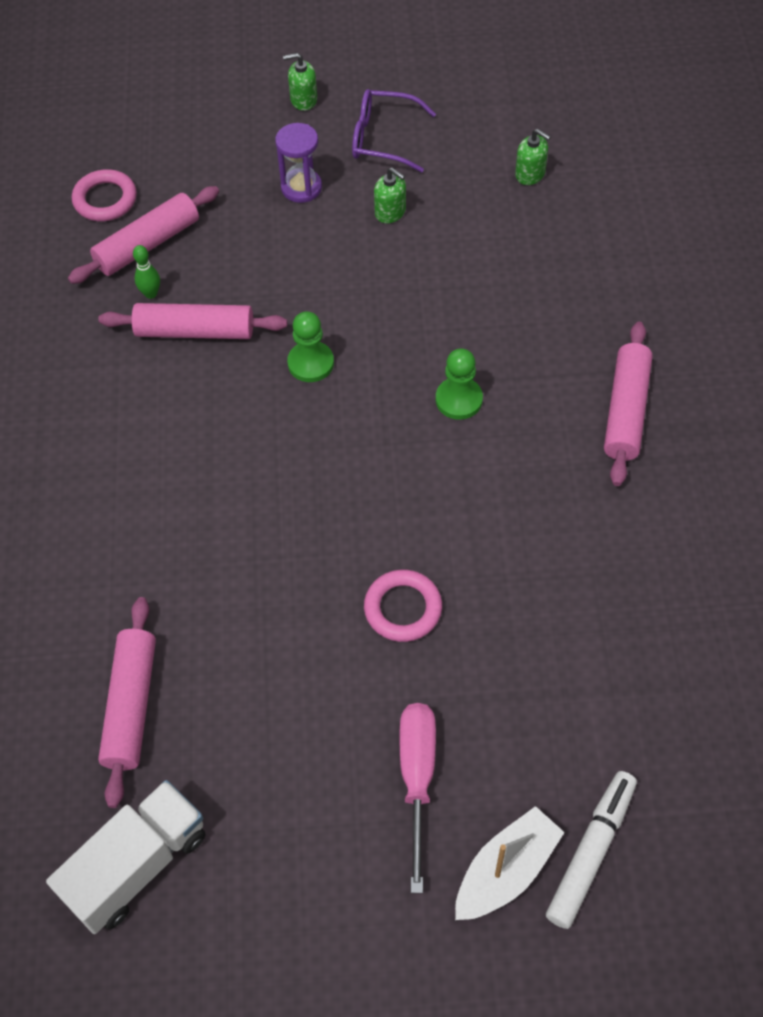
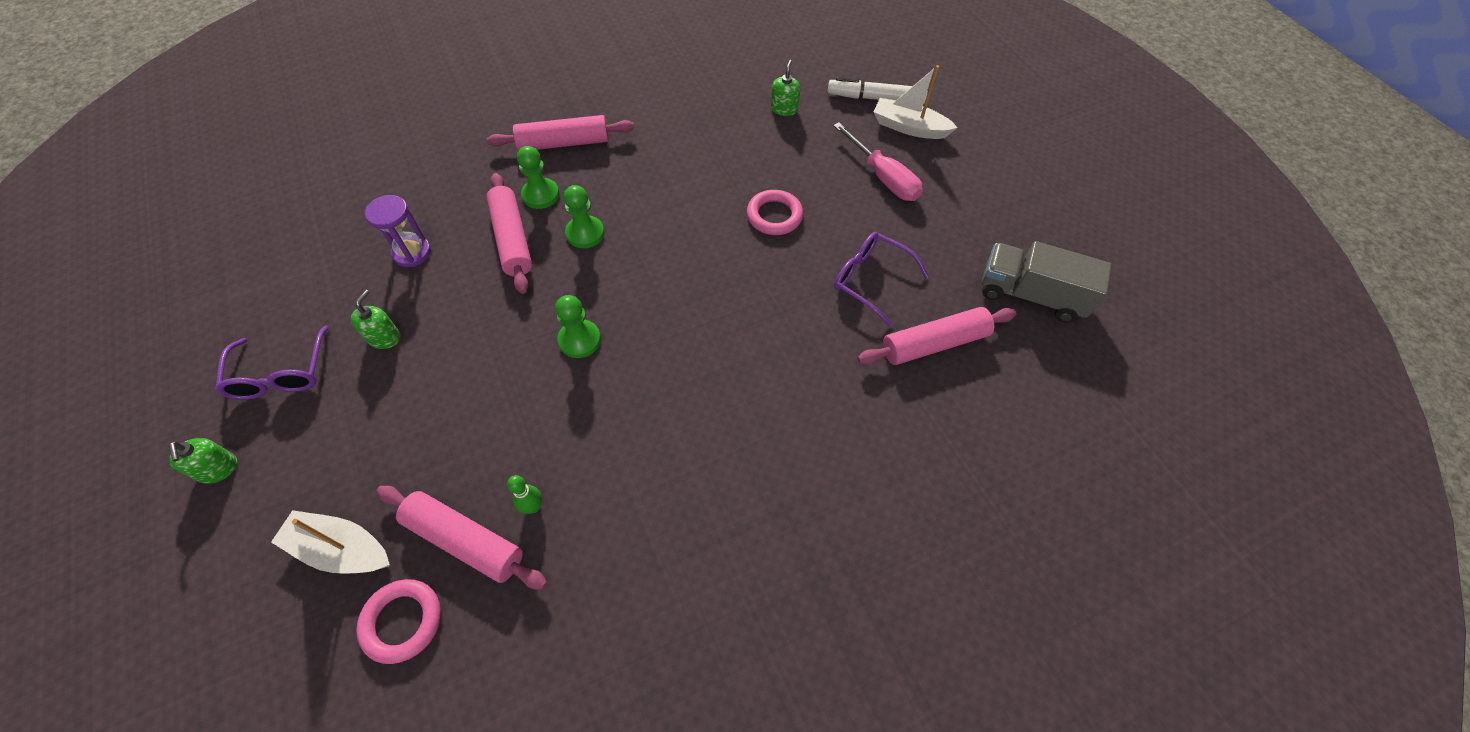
camera: 115 degrees left, 0 degrees up
(137, 866) = (1030, 295): white truck -> grey truck
(186, 169) = (341, 549): none -> white boat
(195, 331) = (570, 445): pink rolling pin -> pink rolling pin (512, 239)
(252, 678) = (870, 280): none -> purple glasses
(301, 188) = (359, 423): purple hourglass -> purple hourglass (412, 253)
(417, 779) = (883, 177): pink screwdriver -> pink screwdriver turned 105 degrees counterclockwise
(530, 174) = (323, 250): green soap dispenser -> green soap dispenser (784, 109)
(539, 369) = (540, 195): none -> green pawn

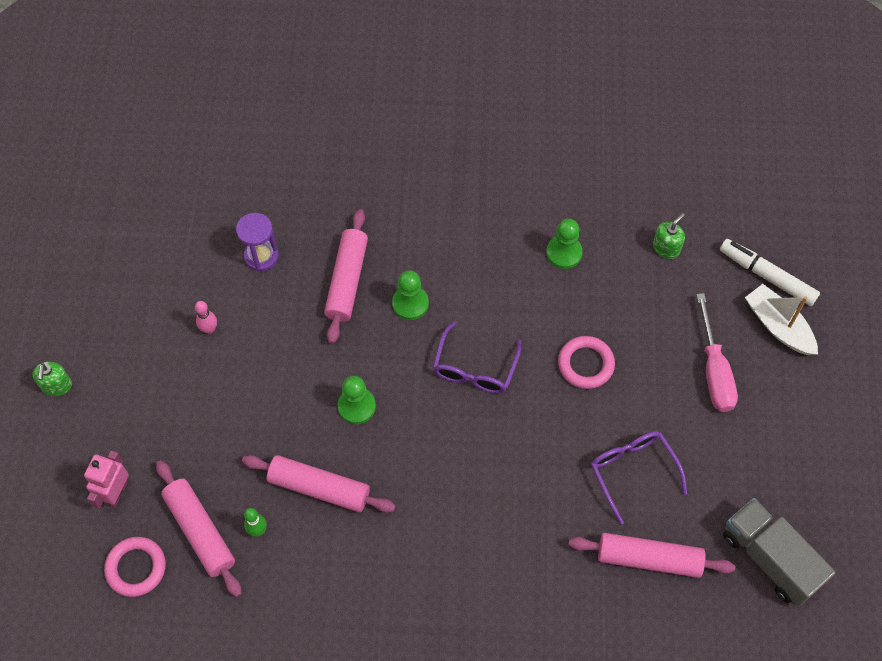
camera: 30 degrees right, 5 degrees up
(280, 375) = (123, 325): purple glasses -> purple glasses (474, 369)
(341, 549) = (116, 493): white boat -> pink robot
(384, 337) = (209, 329): green soap dispenser -> pink bowling pin
(540, 195) = (391, 244): green pawn -> green pawn (564, 253)
(564, 143) = (438, 195): pink rolling pin -> pink rolling pin (319, 488)

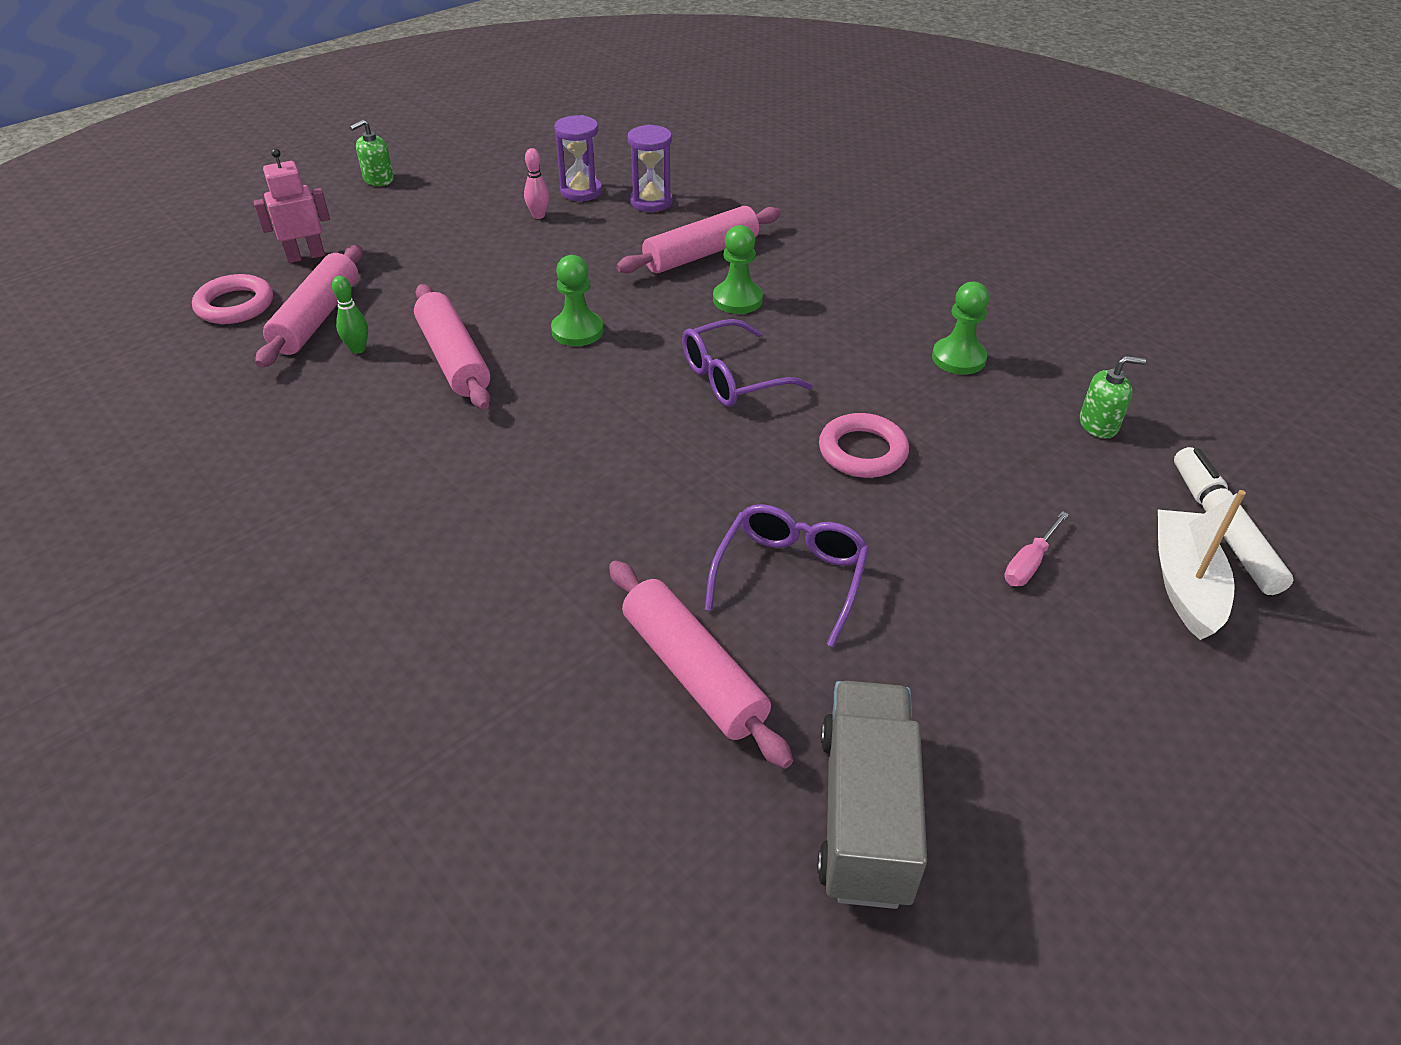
camera: 45 degrees right, 20 degrees down
(206, 283) = (581, 191): none -> purple hourglass
(714, 371) = (1029, 563): pink screwdriver -> pink screwdriver, size x0.54

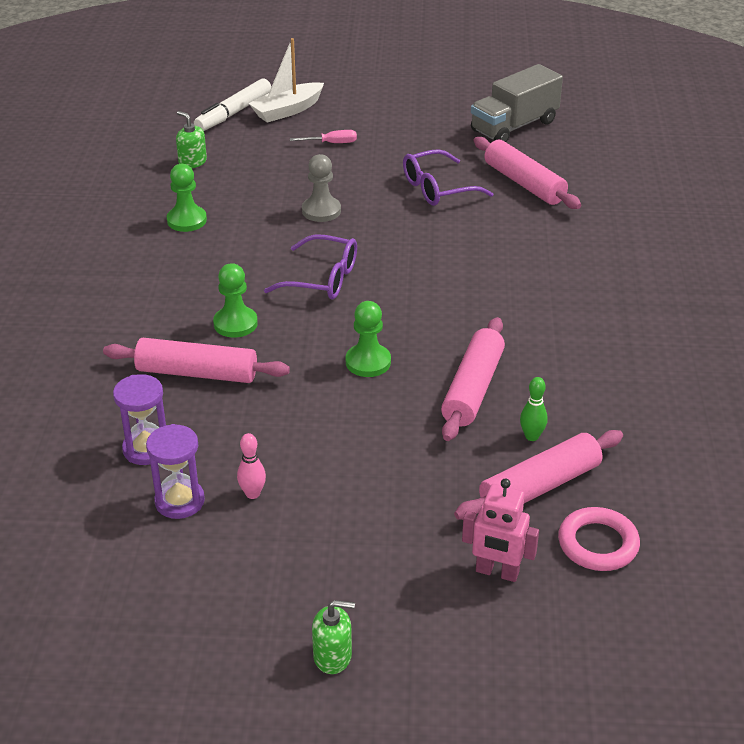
camera: 135 degrees left, 5 degrees down
(693, 672) = (524, 183): pink rolling pin -> pink rolling pin turned 45 degrees counterclockwise
(862, 451) = (321, 211): pink ring -> grey pawn

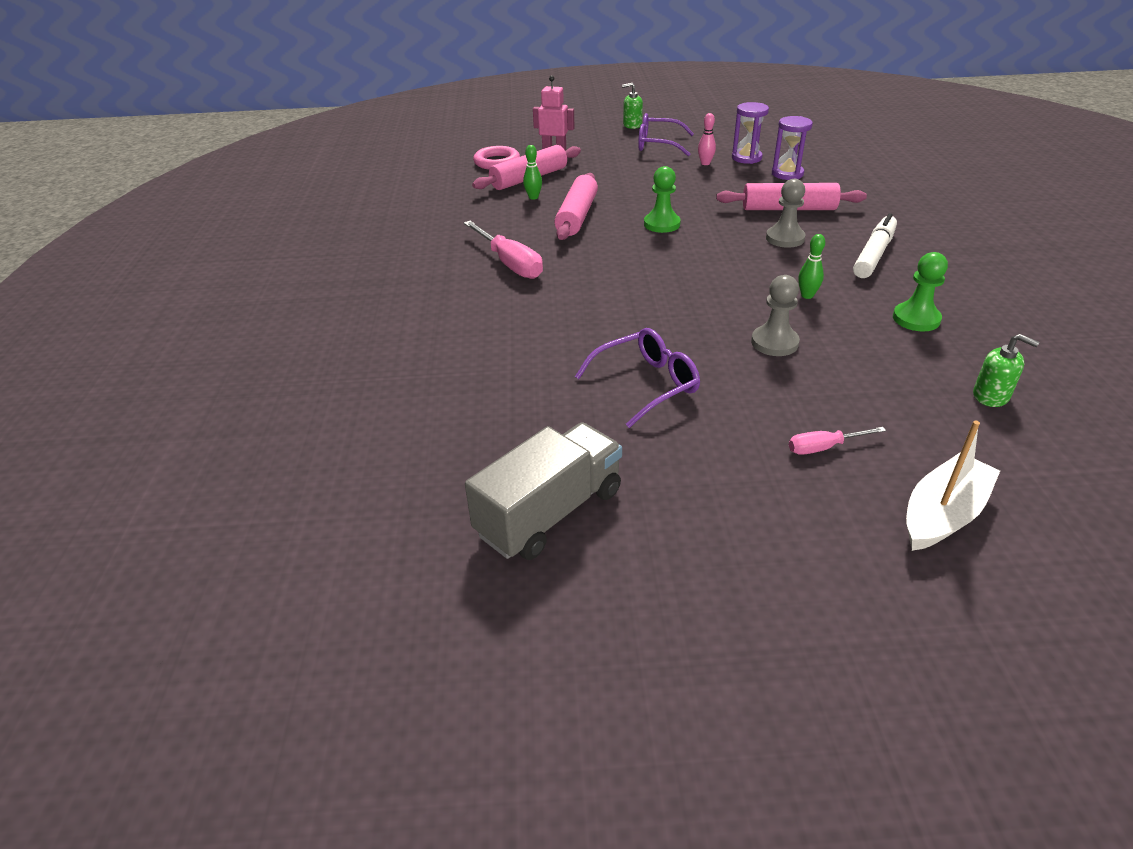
camera: 175 degrees right, 0 degrees up
(233, 113) = (1026, 499): white marker -> white marker (874, 254)
(235, 323) = (785, 238): green pawn -> grey pawn
(263, 251) = (807, 295): none -> green bowling pin
(323, 279) = (731, 276): purple glasses -> purple glasses (657, 144)
(524, 183) = (535, 402): pink rolling pin -> none
(555, 318) = (510, 263): none -> pink screwdriver

